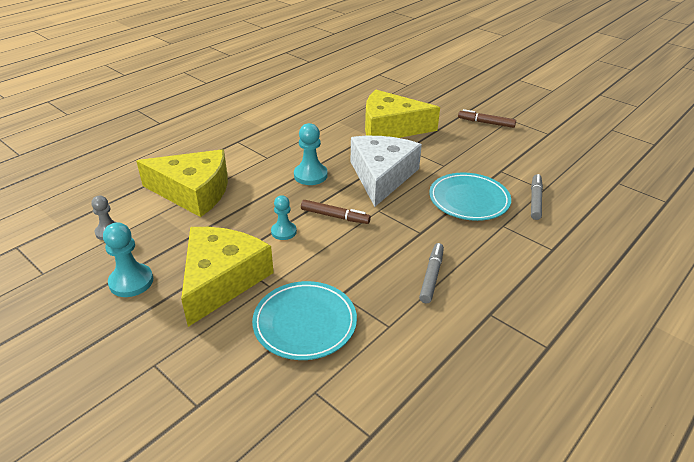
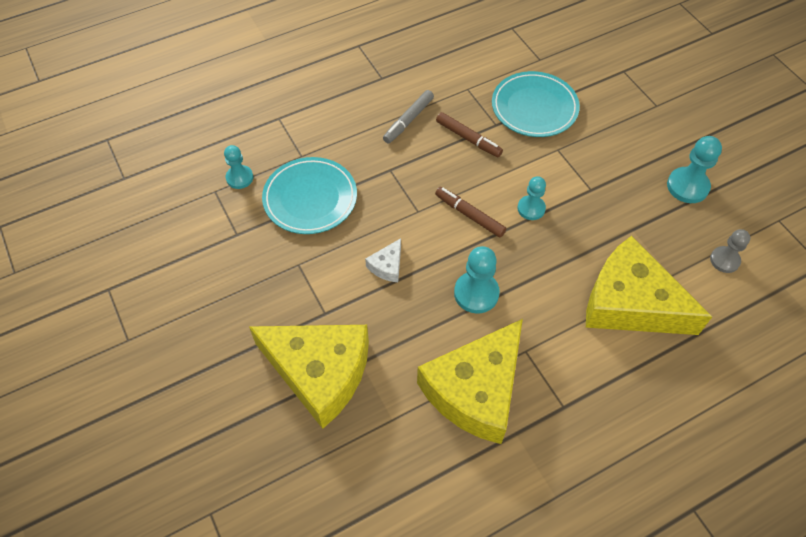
camera: 160 degrees left, 20 degrees up
(221, 280) = (601, 166): yellow cheese -> yellow cheese (475, 390)
(381, 176) = (387, 266): white cheese -> white cheese, size x0.40
(486, 123) = (171, 342): brown marker -> brown marker (468, 139)
(535, 200) = (239, 178): grey marker -> turquoise pawn

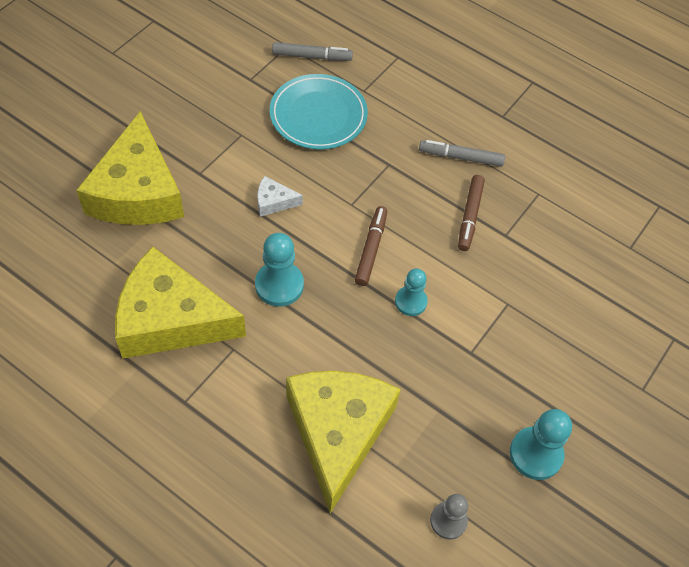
camera: 60 degrees right, 0 degrees up
(239, 178) = (312, 56): turquoise pawn -> grey marker
(534, 107) = (553, 263): turquoise plate -> none

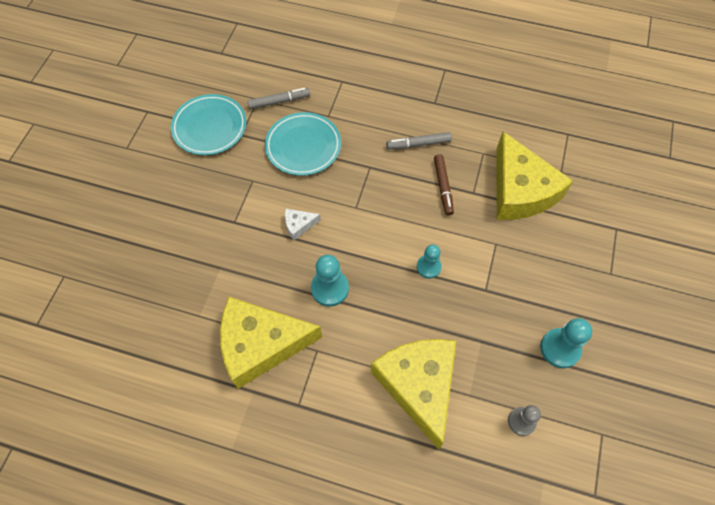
camera: 15 degrees left, 5 degrees up
(137, 192) = (193, 253): yellow cheese -> yellow cheese (520, 190)
(217, 60) = (209, 127): none -> turquoise plate
(371, 249) = (384, 237): brown marker -> none

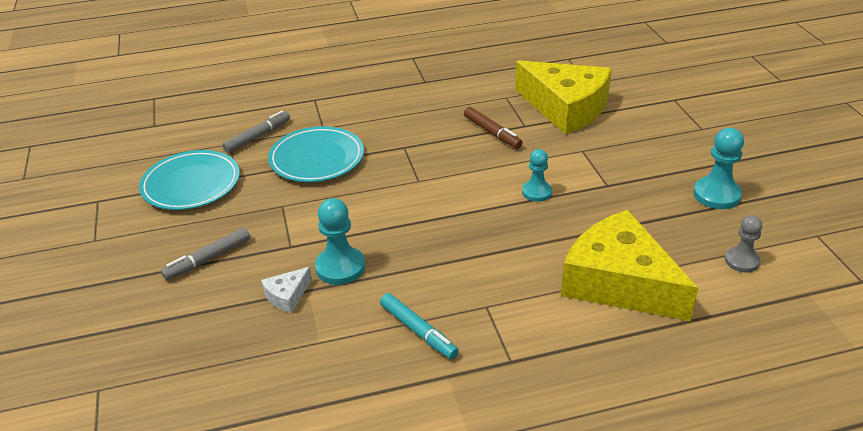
camera: 30 degrees left, 25 degrees down
(261, 344) = (418, 331): yellow cheese -> turquoise marker
(299, 225) = (369, 218): white cheese -> white cheese (287, 296)
(330, 288) = (452, 251): turquoise pawn -> turquoise pawn (340, 267)
(418, 144) = (437, 113): grey marker -> grey marker (208, 259)

